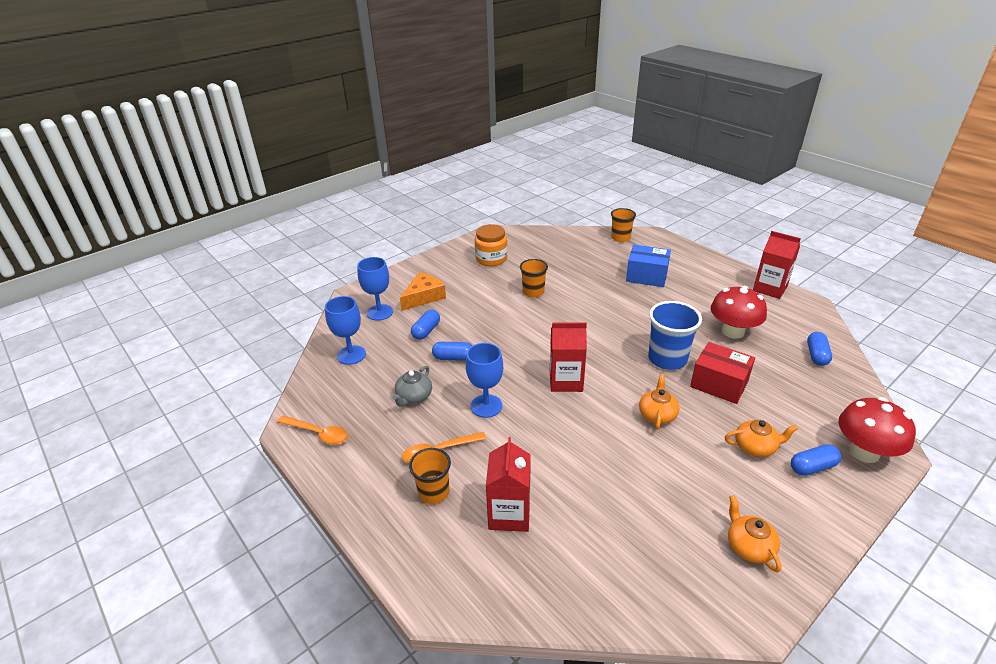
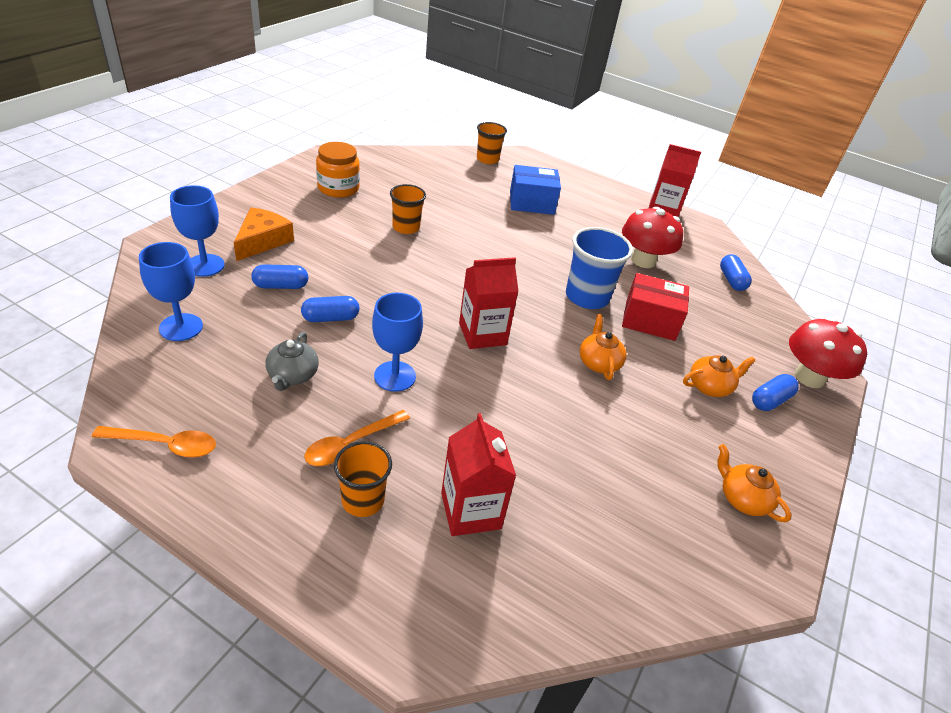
camera: 25 degrees left, 5 degrees up
(426, 331) = (281, 286): blue capsule -> blue capsule turned 75 degrees clockwise

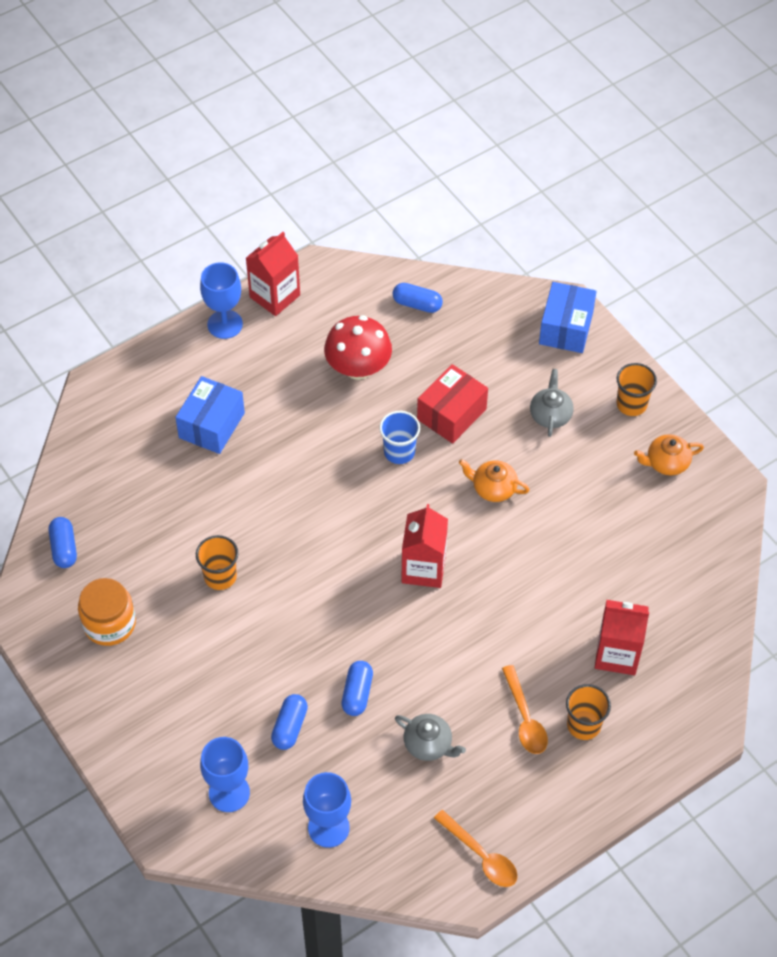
camera: 60 degrees left, 15 degrees up
(165, 445) = (481, 856): orange spoon -> orange spoon turned 105 degrees clockwise
(262, 241) = (200, 728): orange cheese -> none
(395, 376) = (456, 661): blue goblet -> blue goblet (225, 324)
(487, 159) = (93, 431): orange cup -> orange cup (631, 404)
(587, 297) = (399, 452): blue cup -> blue cup, size x0.66
(710, 386) = (550, 415): orange teapot -> grey teapot
(770, 400) = (581, 378): blue capsule -> blue capsule (64, 548)
(809, 377) = (566, 328): red mushroom -> blue box

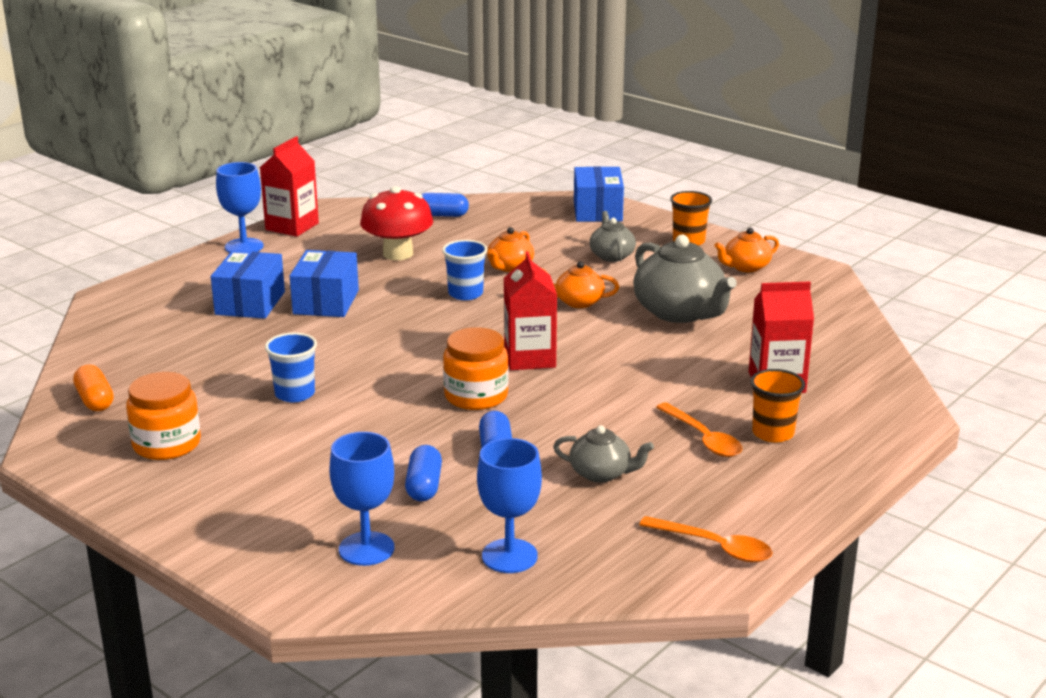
camera: 15 degrees left, 30 degrees down
(64, 548) = (95, 400): blue capsule -> orange capsule
(220, 576) = (295, 394): orange cup -> blue cup
(276, 438) = (326, 302): none -> blue box
(363, 614) = (476, 396): none -> orange jar
(451, 414) = (509, 267): red box -> orange teapot
(577, 526) = (680, 312): none -> grey teapot

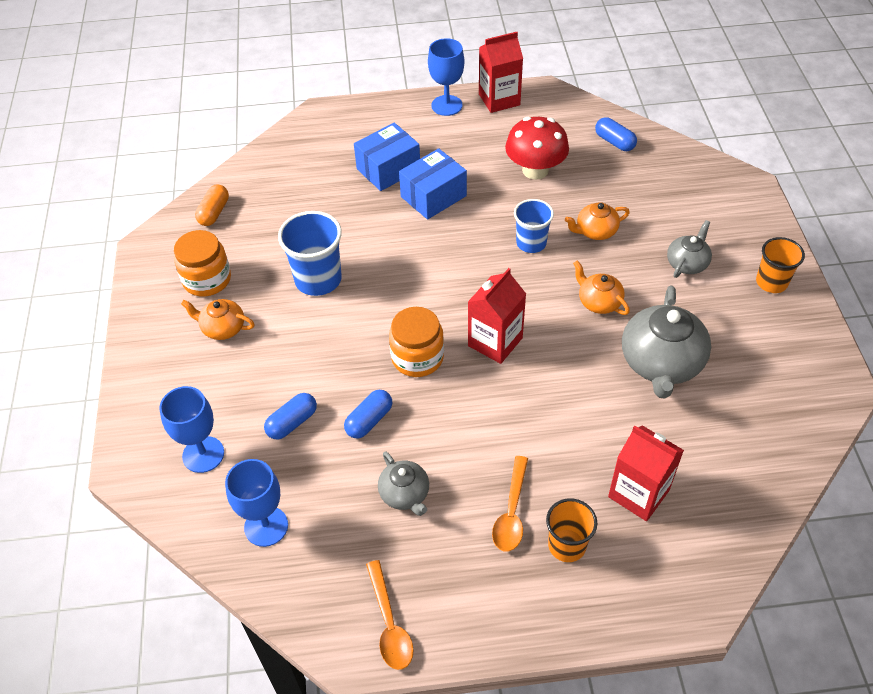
camera: 45 degrees right, 25 degrees up
(295, 394) = (318, 279): blue cup -> blue cup, size x1.53
(597, 211) = (740, 202): blue box -> none
(746, 267) = (781, 343): orange teapot -> orange teapot (222, 328)

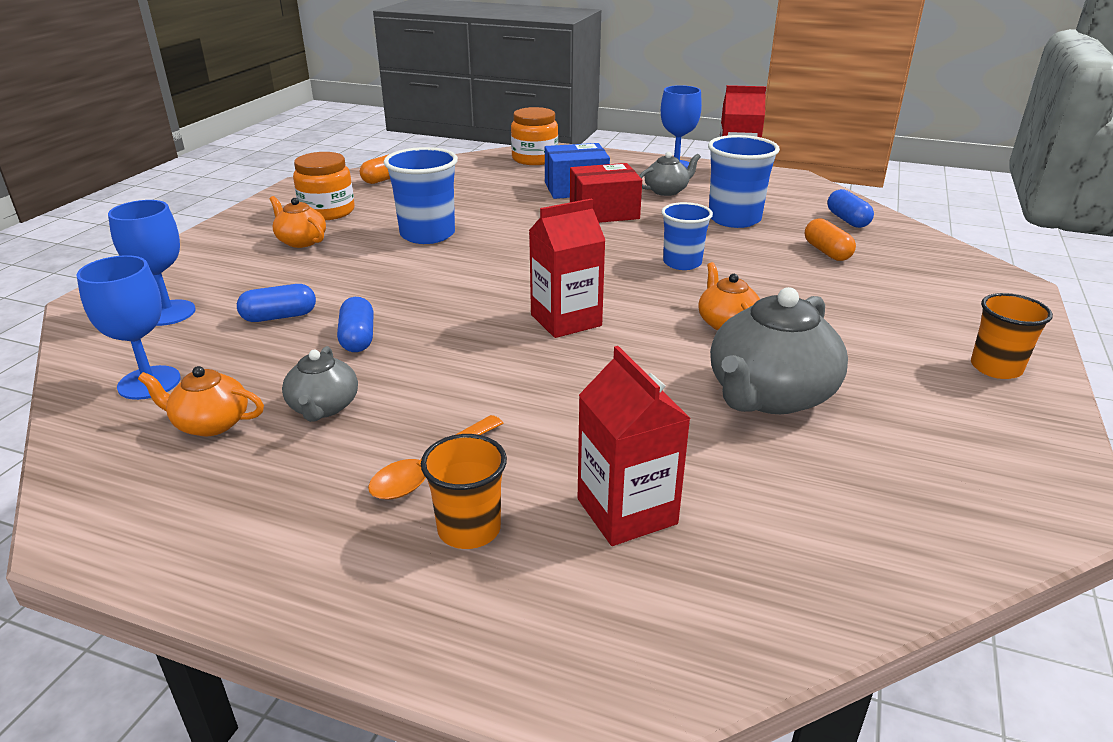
camera: 25 degrees right, 20 degrees down
(369, 420) = (358, 338): blue capsule -> blue capsule turned 75 degrees counterclockwise
(389, 624) = (156, 520): orange spoon -> none
(417, 357) = (465, 308): orange jar -> orange jar (534, 159)
(433, 196) = (604, 212): blue box -> red box
(535, 170) = (734, 219): red mushroom -> blue cup
(595, 231) = (770, 272): orange teapot -> orange teapot (211, 423)
(620, 191) = (827, 252): none -> orange capsule
(687, 263) = (875, 322): grey teapot -> grey teapot (667, 191)

